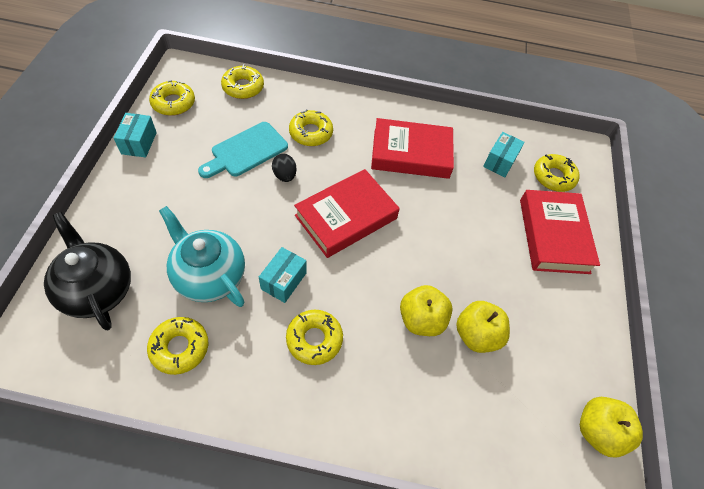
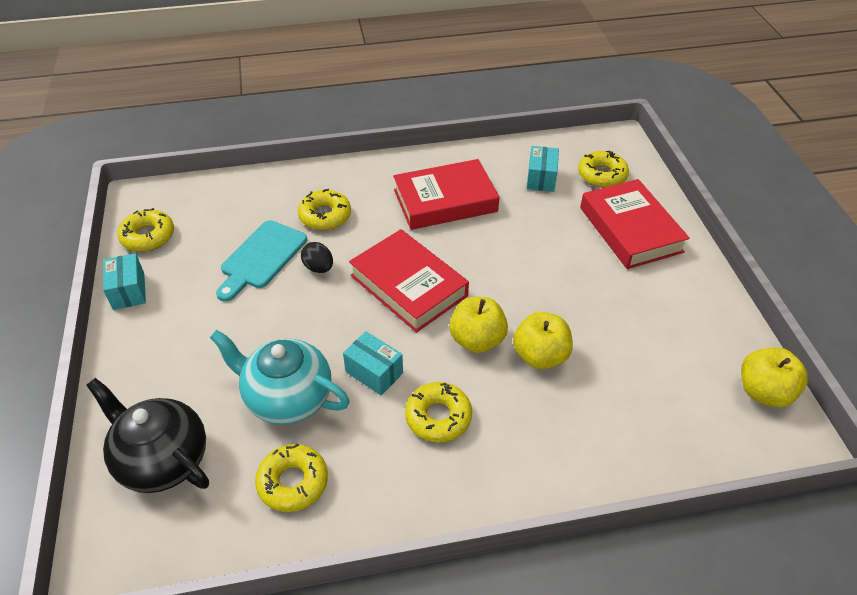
camera: 15 degrees left, 10 degrees down
(243, 87) = (222, 194): yellow donut -> none
(283, 281) = (374, 372): turquoise box -> turquoise box turned 60 degrees counterclockwise
(346, 217) = (408, 286): red book -> red book turned 75 degrees counterclockwise
(476, 335) = (603, 349): yellow apple -> yellow apple (477, 340)

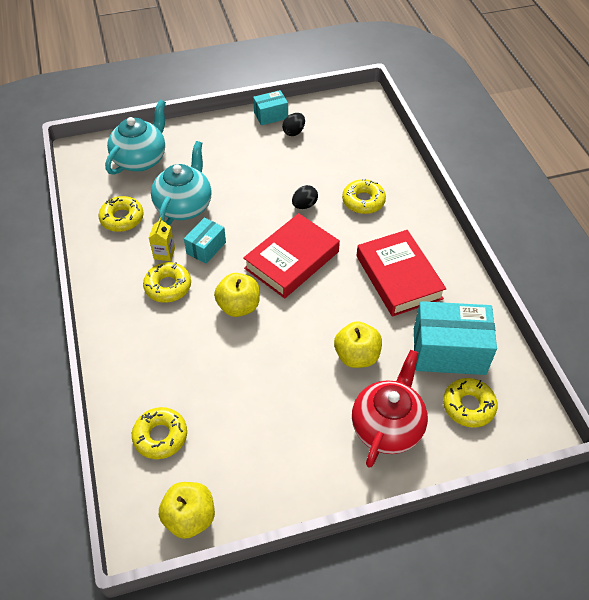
camera: 85 degrees right, 5 degrees up
(148, 236) = (323, 112): yellow donut -> yellow donut (160, 436)
(162, 459) = (141, 159): black teapot -> turquoise teapot
(175, 269) = (294, 132): none -> black egg
(261, 258) = (310, 172): turquoise cutting board -> none
(376, 422) = (164, 253): none -> yellow carton
(540, 356) = (224, 348): yellow apple -> yellow apple (357, 356)
(541, 178) = (449, 351): turquoise box -> turquoise box, size x1.86
(630, 229) = (387, 426): red book -> red teapot

